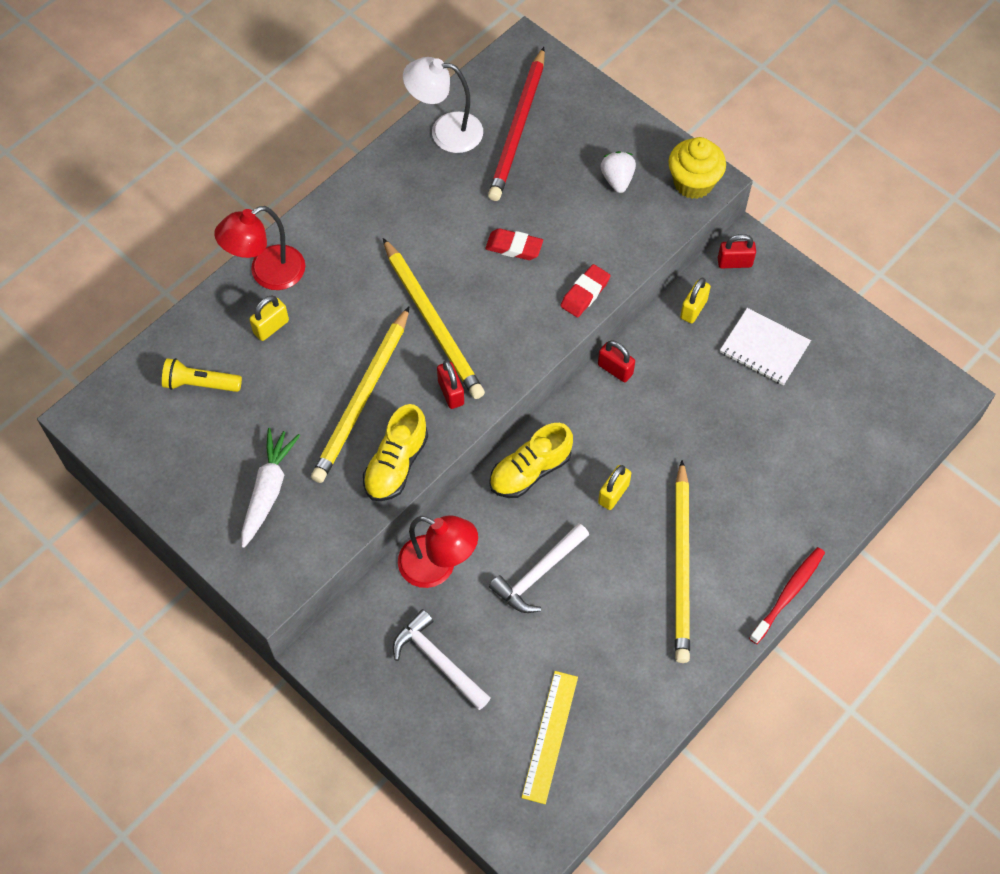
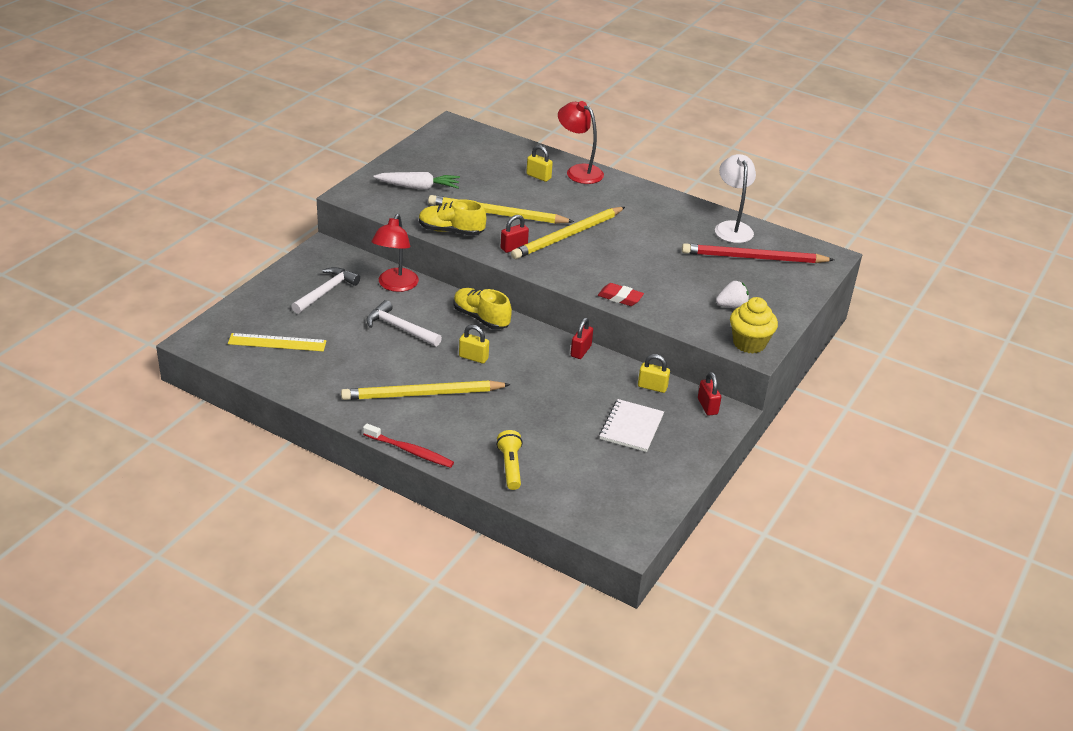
camera: 75 degrees right, 25 degrees down
(200, 384) = (487, 157): yellow flashlight -> yellow flashlight (510, 467)
(514, 247) = (646, 264): red eraser -> none

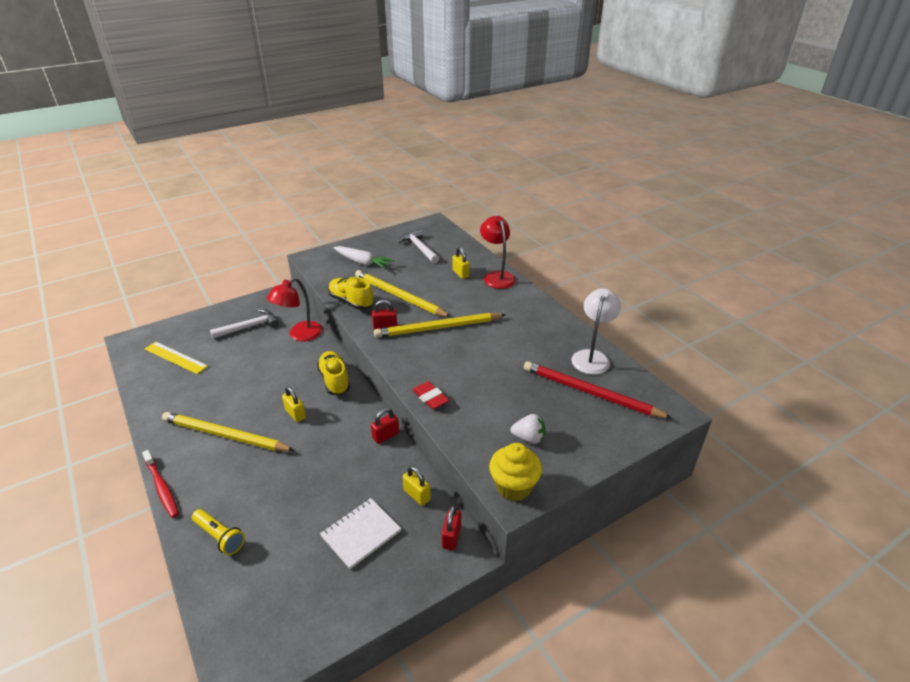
camera: 30 degrees right, 0 degrees up
(400, 328) = (268, 371): white hammer -> white hammer (419, 248)
(510, 467) = (220, 536): yellow flashlight -> yellow flashlight turned 105 degrees clockwise

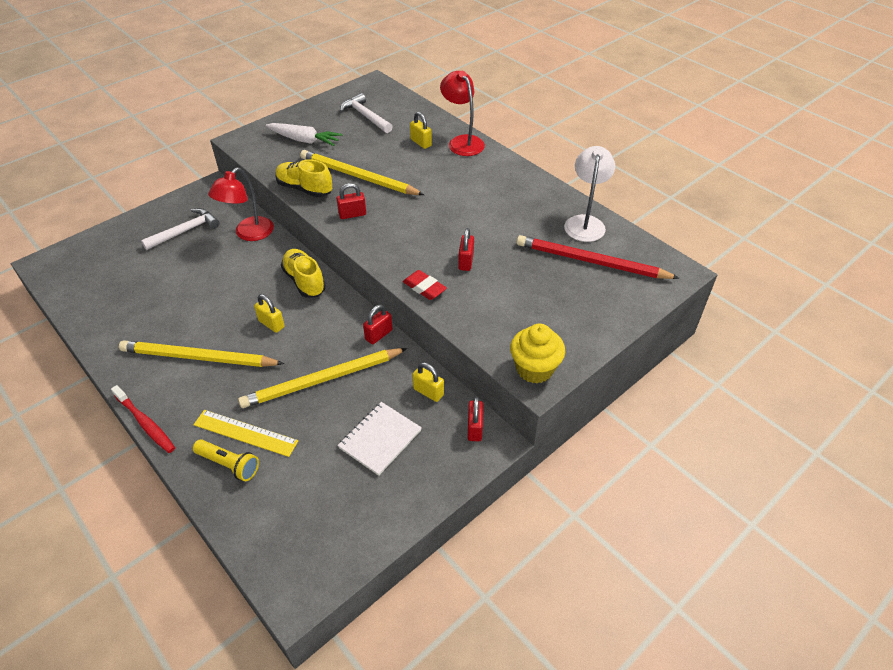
camera: 10 degrees left, 10 degrees up
(175, 357) = (109, 277): yellow ruler -> yellow ruler (245, 433)
(438, 328) = (412, 209): yellow pencil -> yellow pencil (322, 380)
(474, 379) = (466, 261): none -> red padlock
(528, 438) = (538, 317): white strawberry -> none

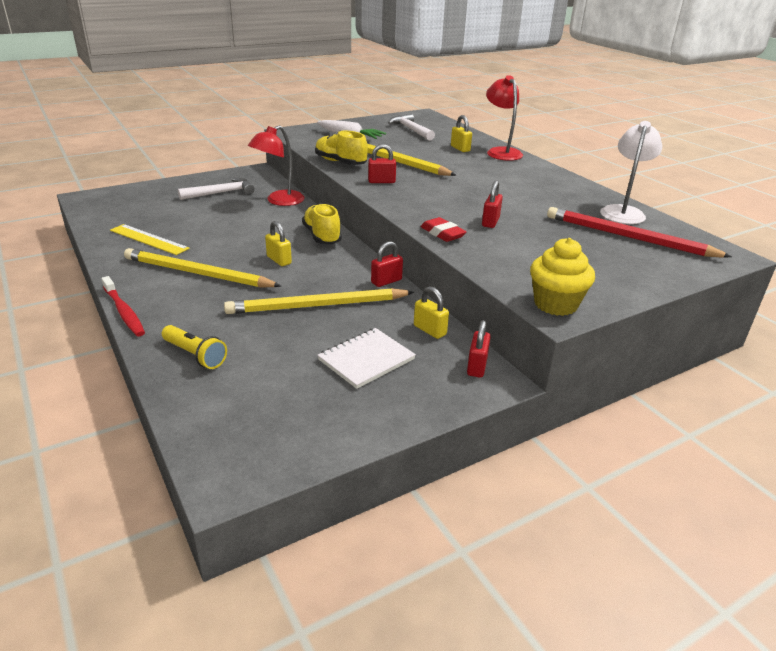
camera: 10 degrees right, 15 degrees down
(245, 433) = (222, 333): yellow ruler -> yellow ruler (148, 239)

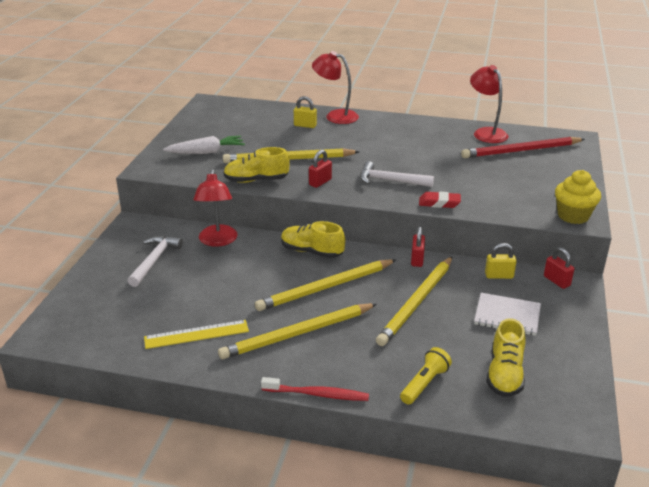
camera: 45 degrees left, 0 degrees up
(195, 355) = (424, 384): yellow flashlight -> yellow flashlight turned 45 degrees counterclockwise
(262, 394) = (505, 374): none -> yellow shoe
(279, 260) = (325, 288): yellow padlock -> yellow pencil
(366, 359) = (507, 316): white notebook -> white notebook turned 75 degrees counterclockwise
(411, 130) = (235, 123): white hammer -> white hammer (390, 181)
(490, 222) = (444, 179): red padlock -> none
(623, 211) = (486, 133): white lamp -> red lamp

